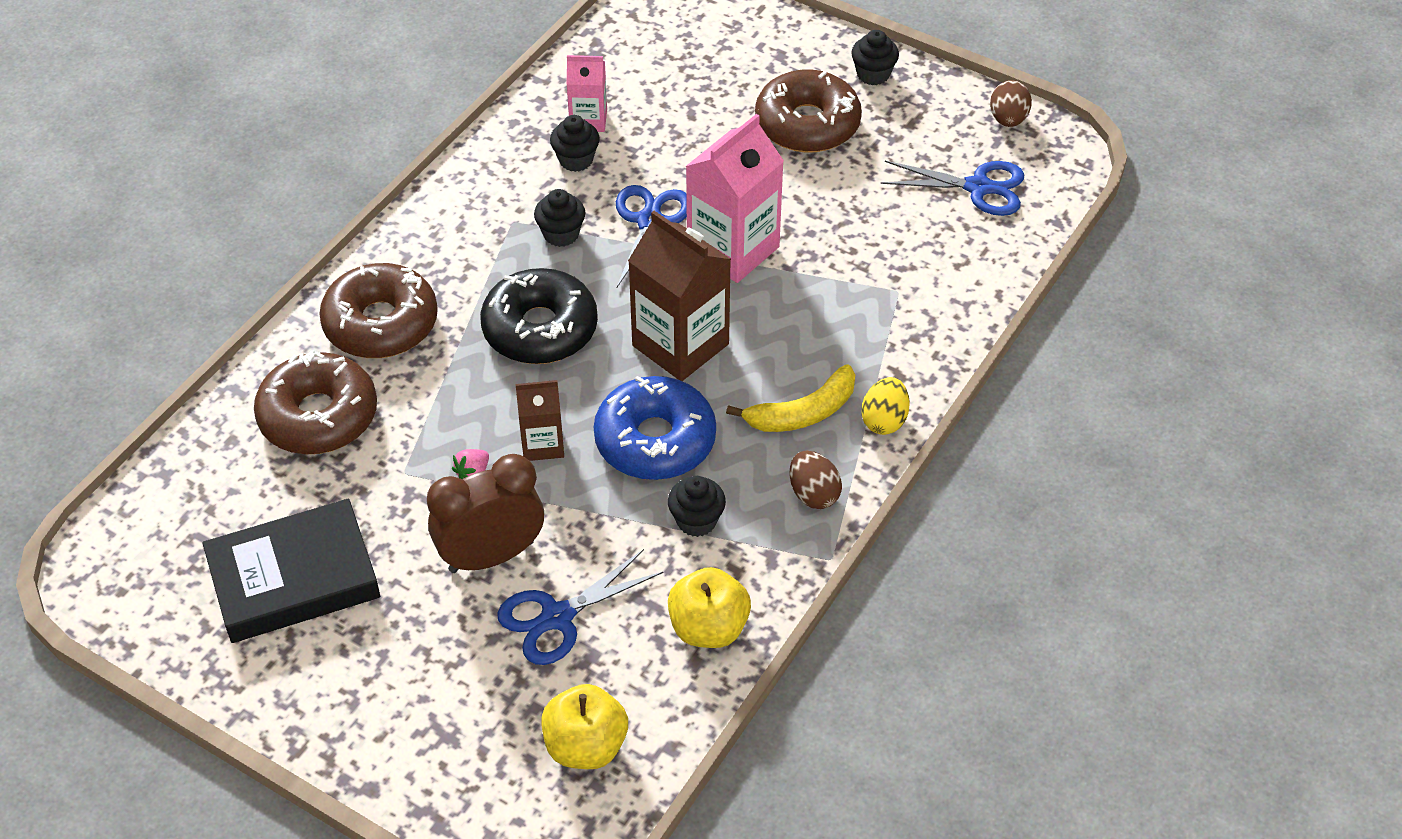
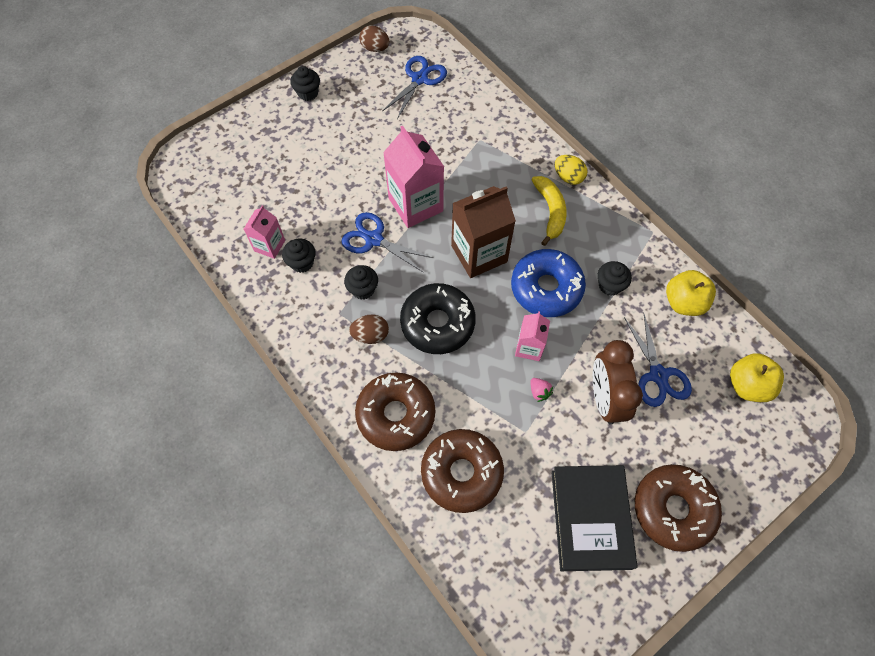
camera: 70 degrees left, 15 degrees up
(542, 444) = (529, 347): brown carton -> pink carton
(807, 124) = (332, 137): brown donut -> brown donut (673, 509)
(813, 494) = (608, 225): brown egg -> brown egg (370, 335)

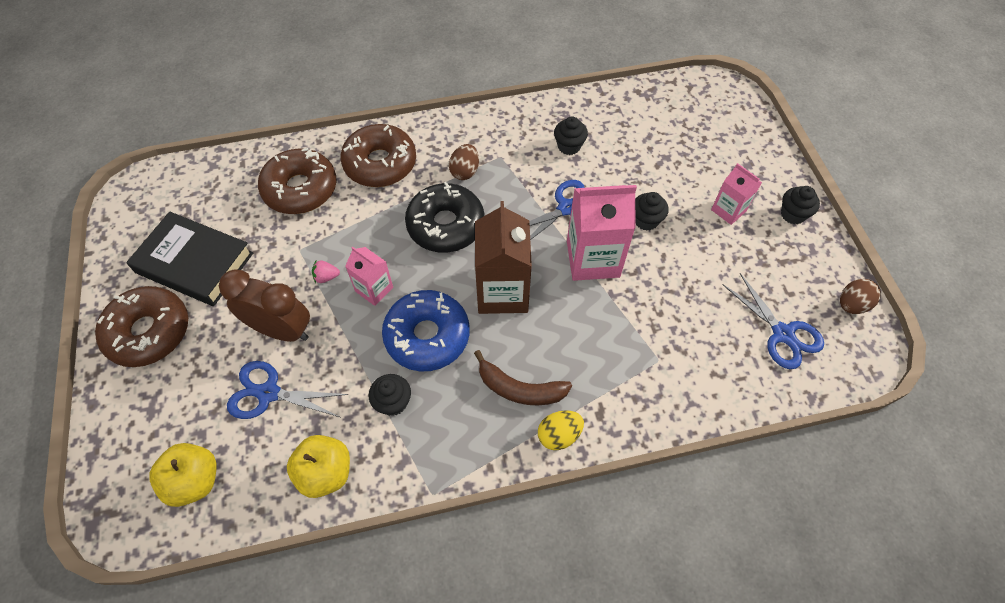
camera: 115 degrees right, 5 degrees down
(269, 245) = (600, 129): pink carton -> pink carton (728, 210)
(363, 289) = (515, 181): black cupcake -> black cupcake (646, 220)
(550, 211) = (520, 389): yellow banana -> brown banana

